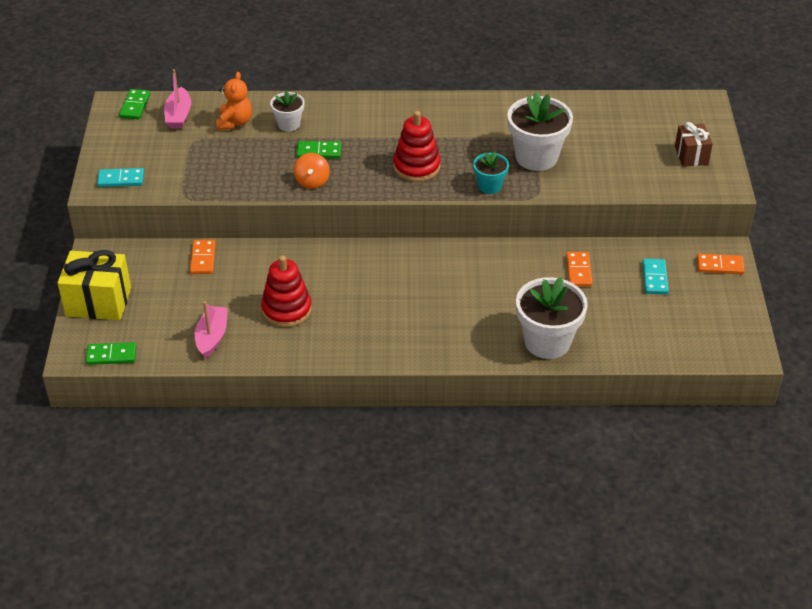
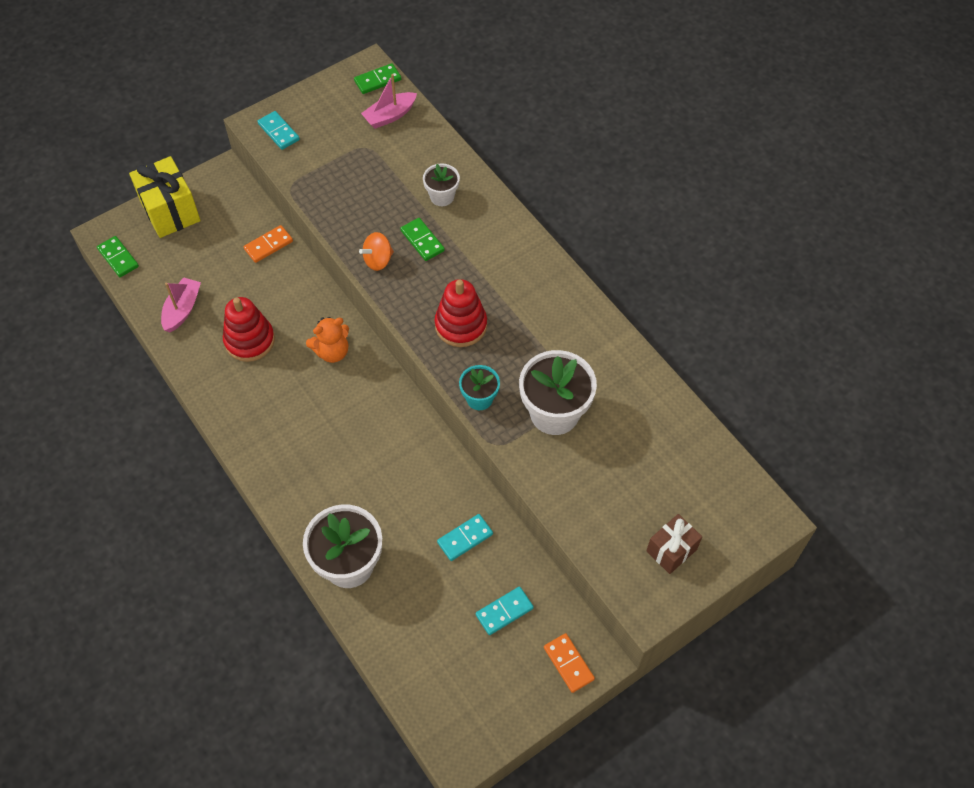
camera: 55 degrees right, 15 degrees up
(212, 337) = (182, 309): pink boat -> pink boat turned 45 degrees counterclockwise
(234, 122) = (412, 158): orange teddy bear -> orange teddy bear (332, 351)
(579, 271) = (465, 538): orange domino -> turquoise domino

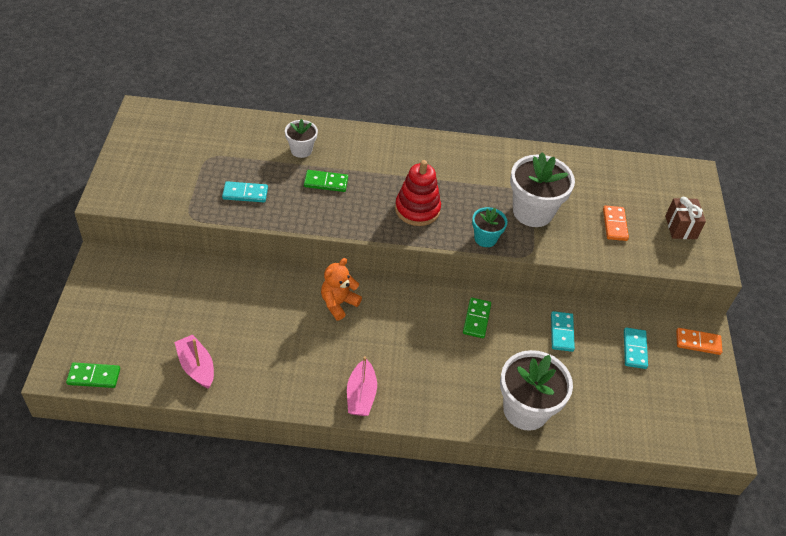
camera: 55 degrees left, 10 degrees down
(170, 211) = (92, 314): yellow gift -> none
(249, 340) = (274, 344): red stacking toy -> none
(268, 245) = (202, 278): orange domino -> orange domino (615, 224)
(278, 132) = (131, 191): turquoise domino -> turquoise domino (245, 193)
(332, 351) = (338, 303): orange teddy bear -> orange teddy bear turned 150 degrees counterclockwise
(377, 80) = (159, 115): green domino -> green domino (476, 319)
(378, 260) = (315, 214): orange spinning top -> none
(390, 116) = (198, 129): pink boat -> pink boat (361, 395)

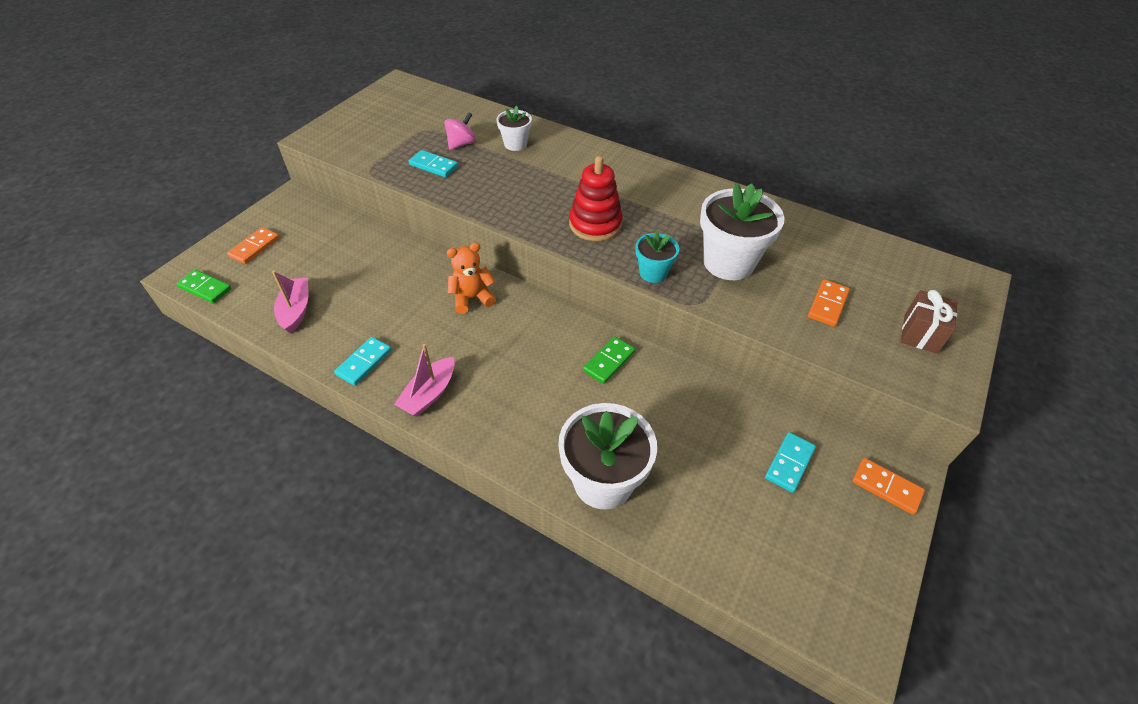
camera: 30 degrees right, 0 degrees up
(107, 322) = (255, 247): none -> orange domino
(253, 163) = (461, 144): none -> pink spinning top
(326, 182) = (518, 176): green domino -> none
(562, 332) = (703, 410): turquoise domino -> turquoise domino (364, 362)

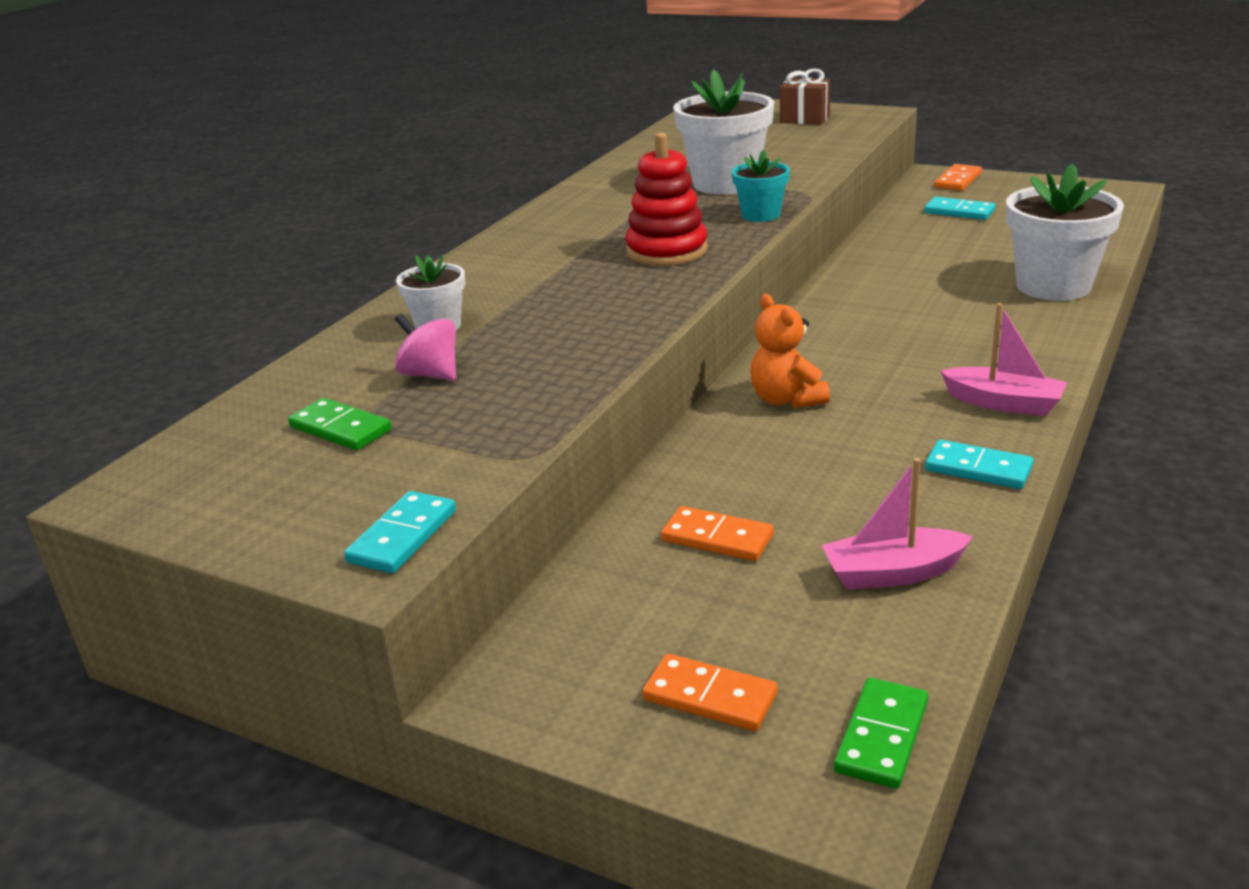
camera: 90 degrees left, 20 degrees down
(433, 166) = (509, 390): turquoise domino -> turquoise domino (403, 536)
(609, 361) = (869, 296): green domino -> green domino (341, 428)
(827, 305) = (780, 146): orange domino -> orange domino (717, 538)

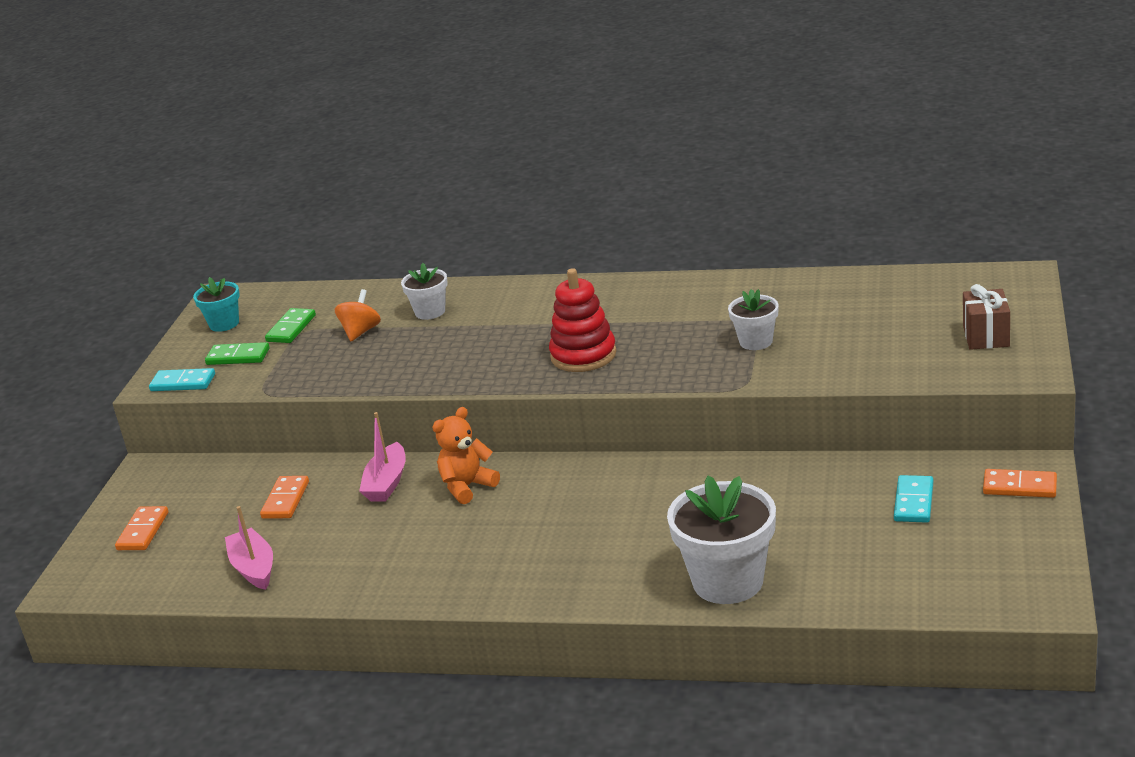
camera: 75 degrees right, 0 degrees up
(430, 374) = (361, 332): pink spinning top -> orange spinning top
(725, 183) = (756, 341): white flower pot -> white flower pot, size x0.54
(761, 215) = (678, 376): turquoise flower pot -> turquoise flower pot (224, 324)
(881, 736) = (113, 588): green domino -> green domino (238, 356)
(978, 469) = (381, 583): turquoise domino -> none
(1003, 403) = (481, 582): pink boat -> pink boat (386, 483)

